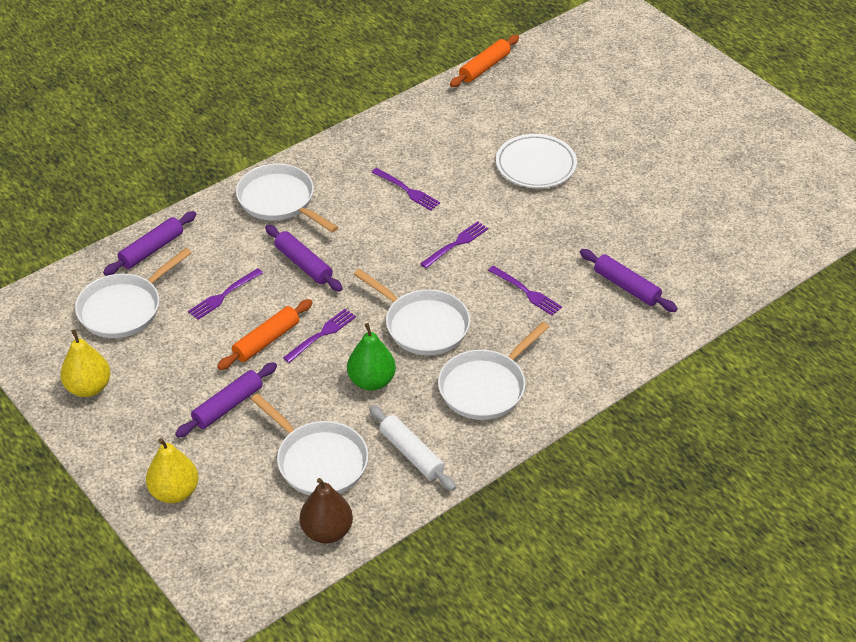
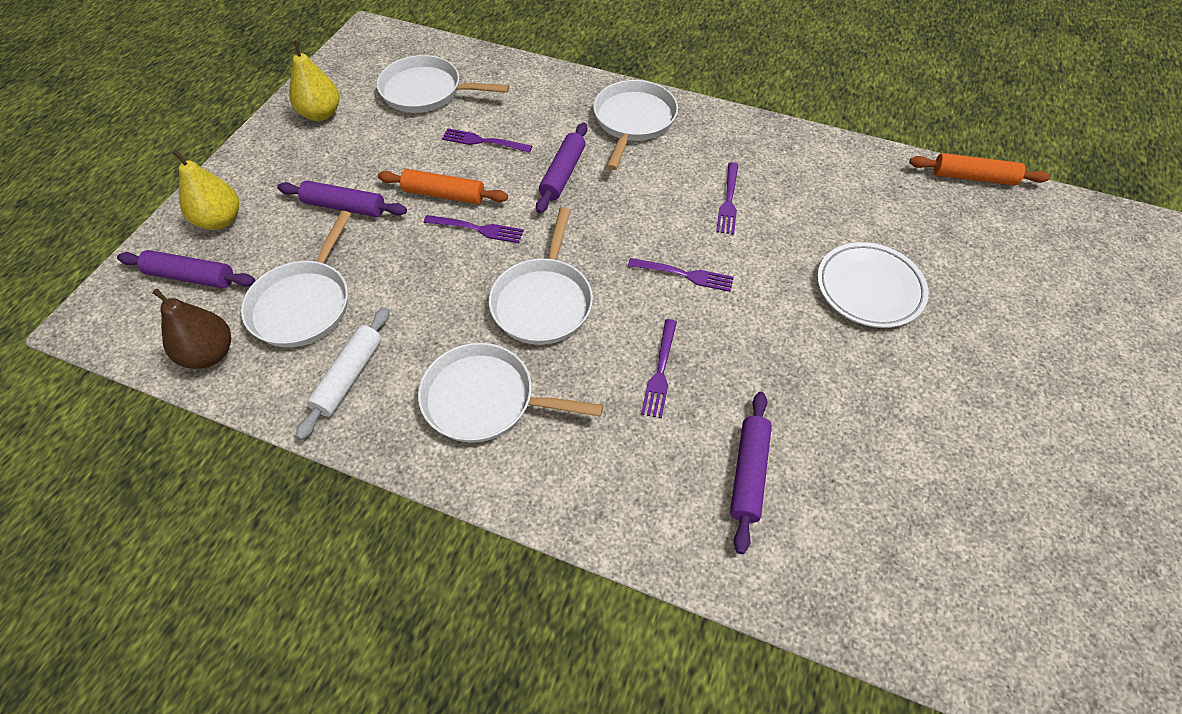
camera: 60 degrees right, 10 degrees up
(152, 249) = (508, 75): purple rolling pin -> purple rolling pin (191, 277)
(371, 381) = (436, 296): green pear -> none

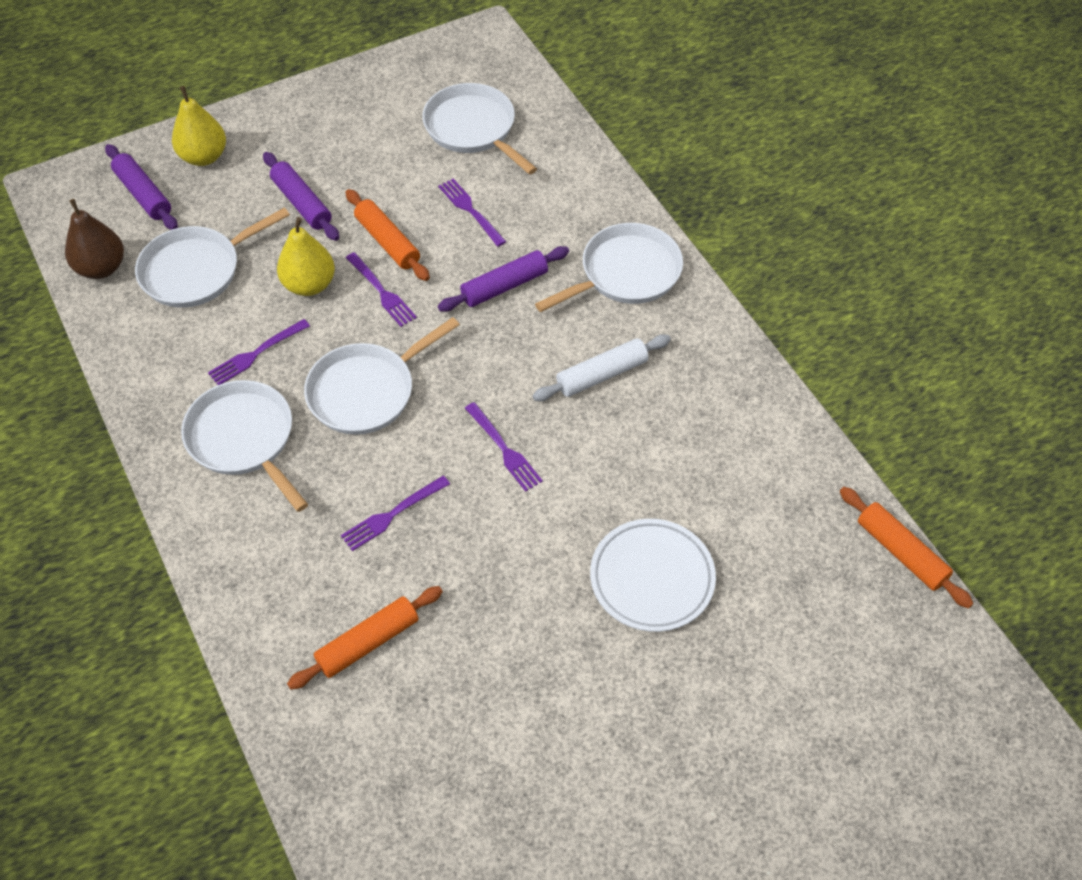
camera: 40 degrees right, 0 degrees up
(321, 114) = (366, 100): yellow pear -> yellow pear (309, 285)
(349, 376) = (172, 352): white rolling pin -> white rolling pin (602, 375)
(728, 201) = (622, 409): purple fork -> purple fork (256, 354)
(748, 474) = (368, 642): purple rolling pin -> orange rolling pin

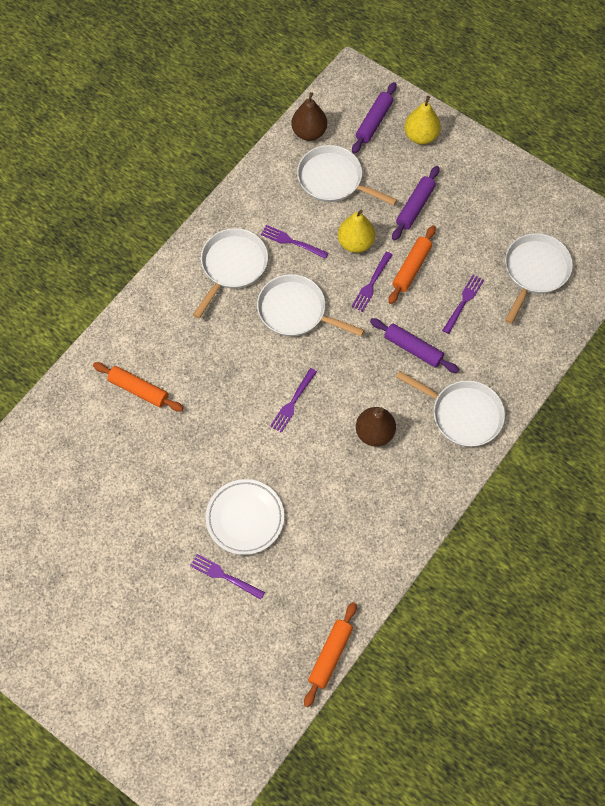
camera: 65 degrees right, 10 degrees up
(392, 514) = (221, 364): purple fork -> purple fork (224, 576)
(602, 375) = (374, 433): white rolling pin -> brown pear

